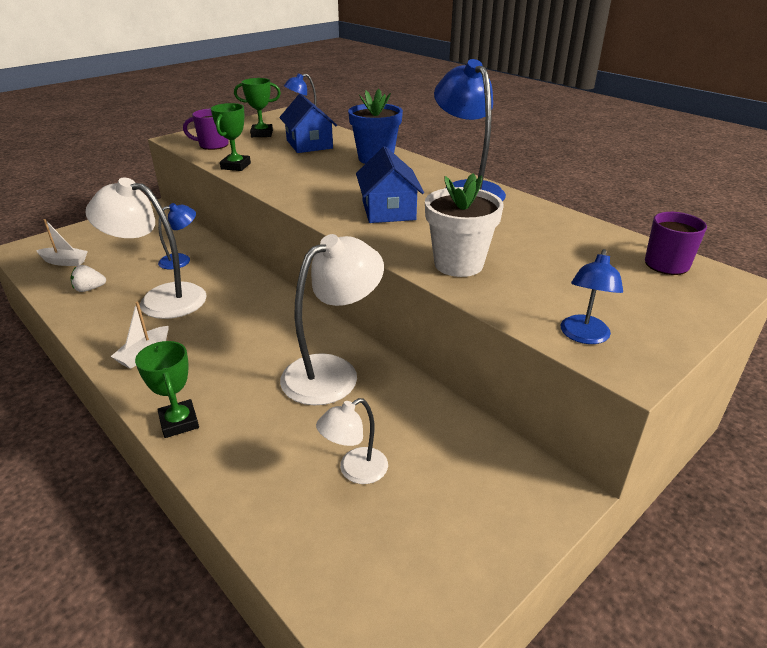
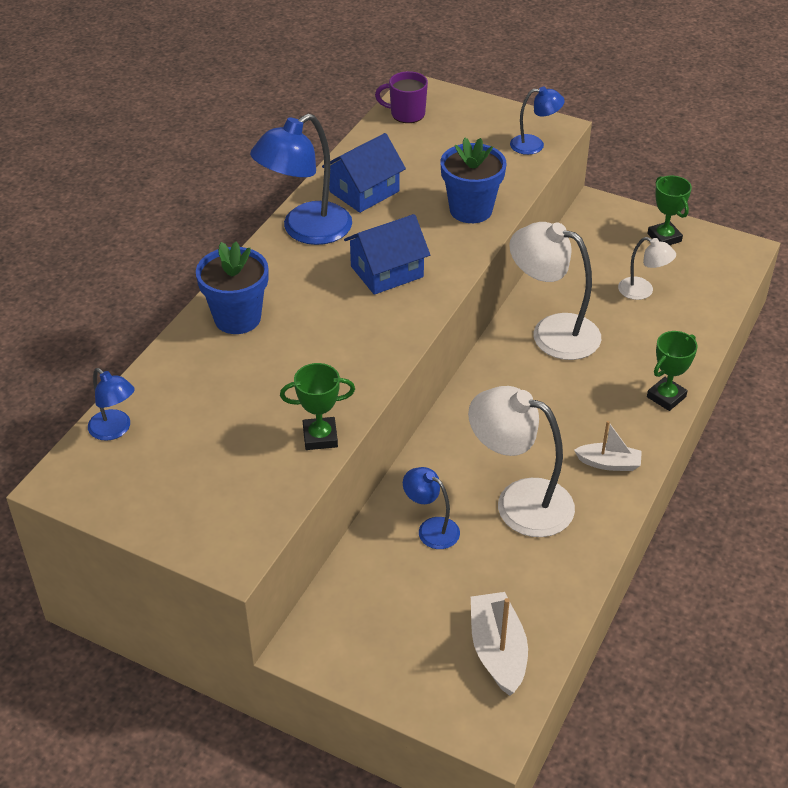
camera: 110 degrees left, 10 degrees up
(65, 262) = (498, 651): white boat -> white boat, size x1.55
(90, 289) = (538, 579): white strawberry -> none
(160, 299) = (519, 502): white lamp -> white lamp turned 120 degrees clockwise
(212, 145) = (248, 499): purple mug -> none
(262, 134) = (175, 465): green trophy -> green trophy (664, 237)
(309, 144) = (204, 396): blue house -> blue house (364, 191)
(458, 264) = (471, 210): white flower pot -> blue flower pot

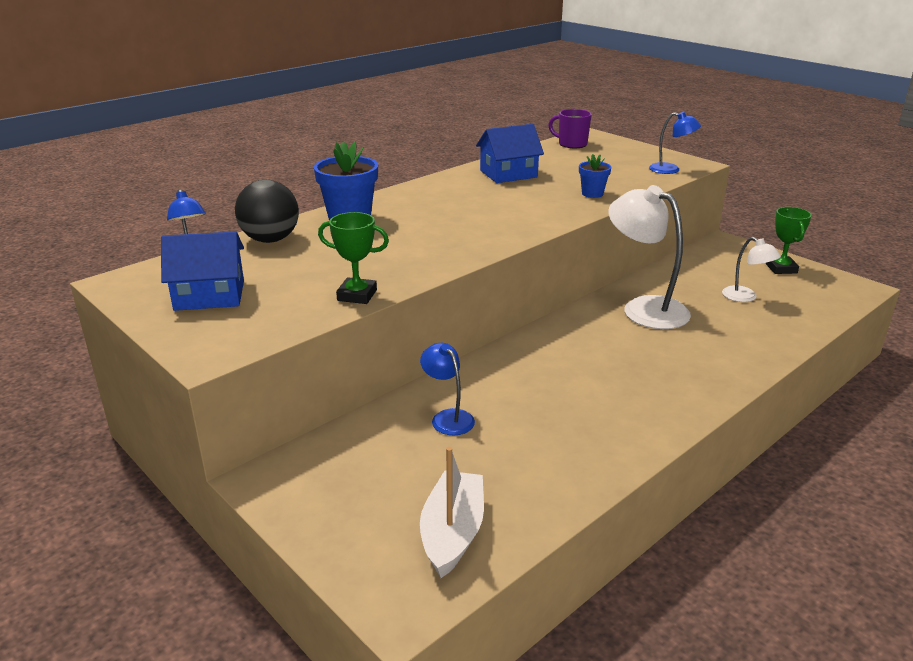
camera: 20 degrees right, 15 degrees down
(173, 373) = (270, 240): none -> black ball
(306, 230) = (445, 186): blue lamp -> none
(387, 271) = (495, 214): blue house -> blue house (209, 295)
(471, 210) = (592, 194): blue flower pot -> blue flower pot, size x0.55
(519, 502) = (547, 416): white lamp -> none
(609, 463) = (655, 407): white boat -> none
(666, 397) = (739, 371): green trophy -> none

